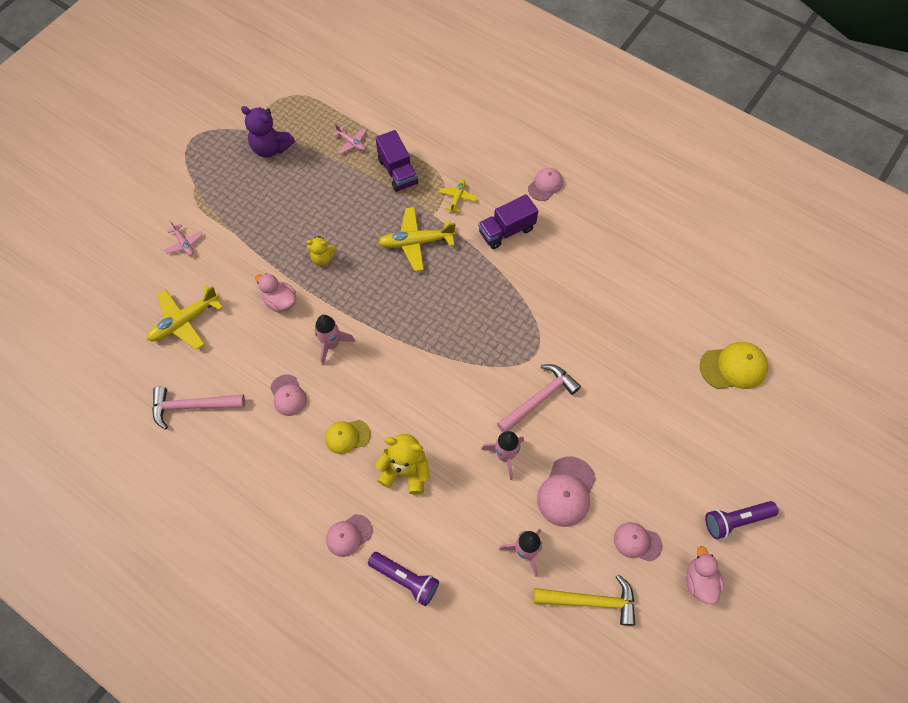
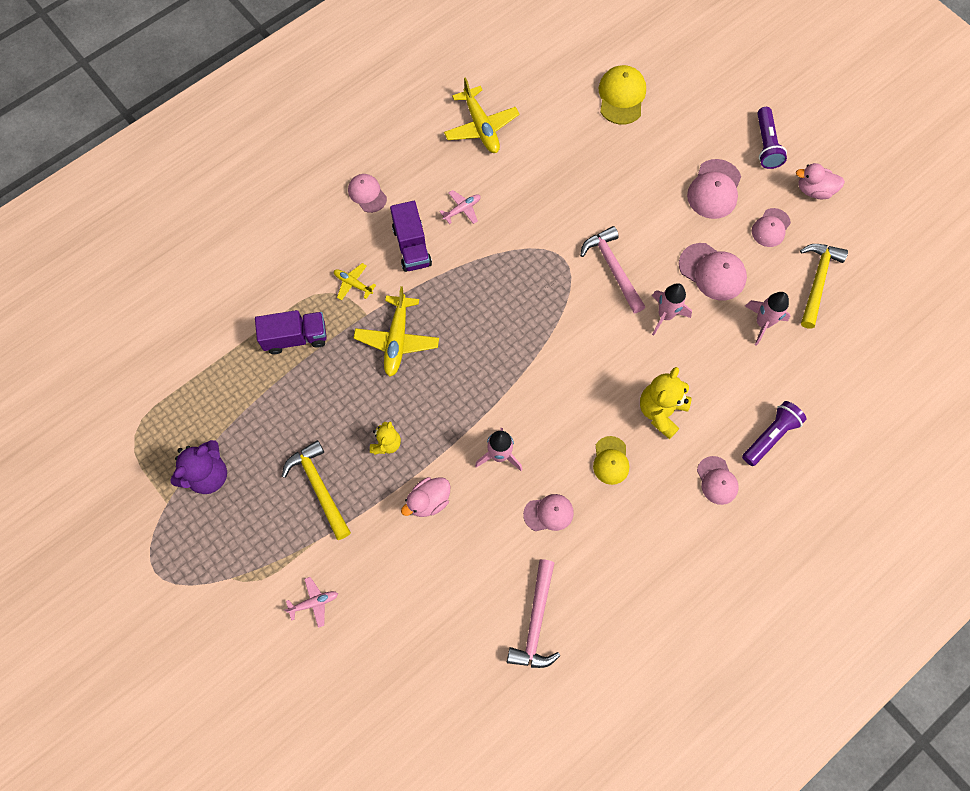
camera: 75 degrees left, 5 degrees up
(184, 322) = (424, 617): yellow plane -> yellow plane (481, 127)
(276, 222) = (319, 487): none -> yellow hammer
(351, 143) = (236, 379): pink plane -> pink plane (462, 209)
(661, 476) = (714, 189): none -> pink cap

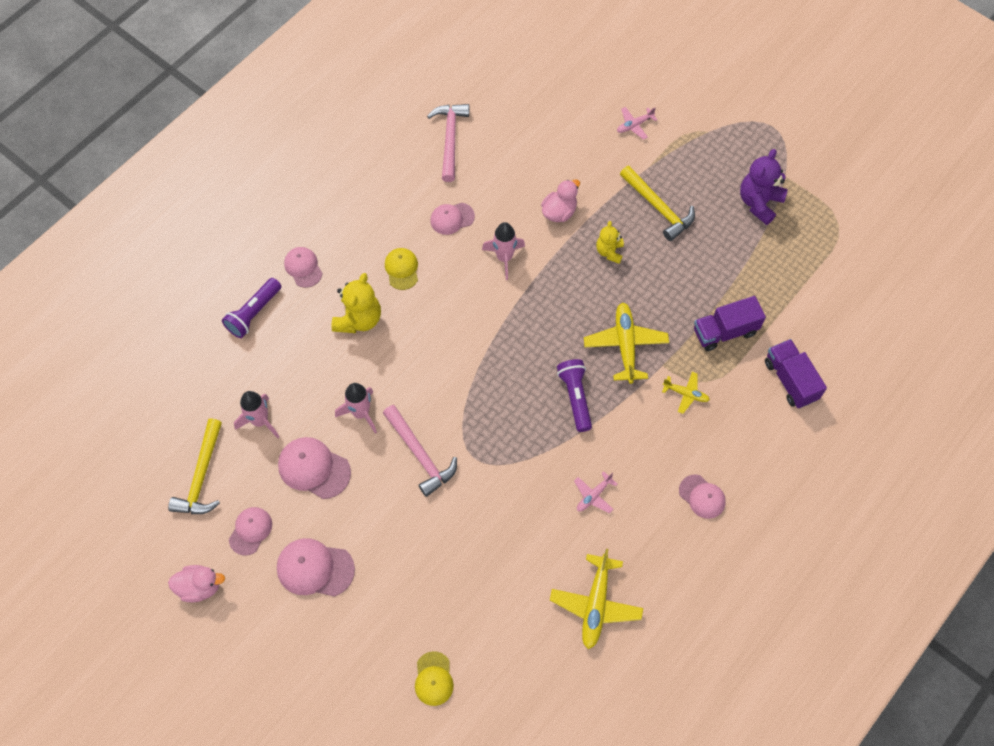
camera: 170 degrees right, 5 degrees down
(412, 246) = (637, 444): purple truck -> purple truck (790, 380)
(481, 127) = (595, 605): yellow plane -> yellow plane turned 135 degrees counterclockwise
(621, 96) = (433, 679): yellow cap -> yellow cap, size x0.65
(714, 189) = (315, 568): pink cap -> pink cap turned 90 degrees counterclockwise
(766, 145) = (255, 639): purple flashlight -> purple flashlight (575, 397)

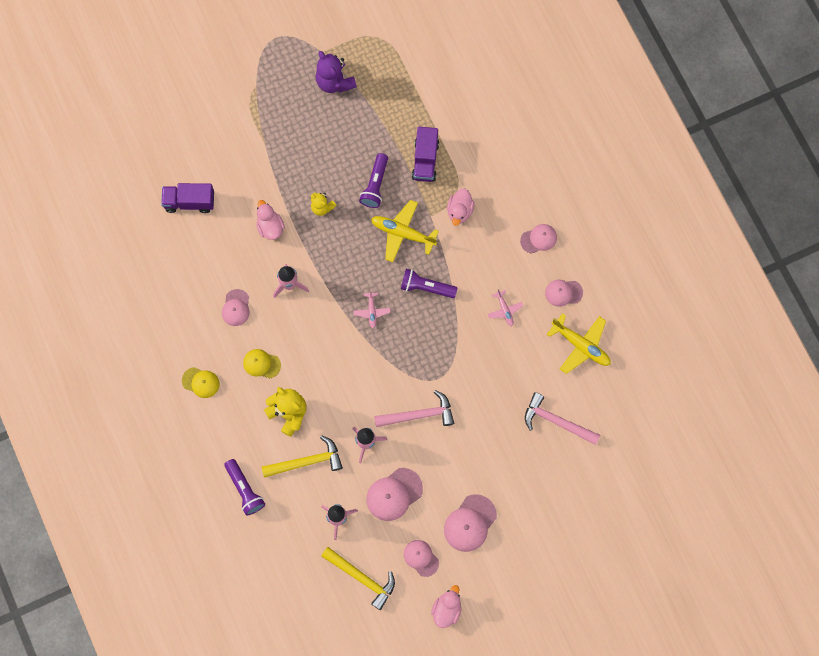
camera: 65 degrees left, 10 degrees up
(303, 267) = (223, 437): pink cap -> pink cap (563, 292)
(433, 679) = (583, 474): yellow cap -> yellow cap (201, 382)
(450, 139) = (163, 278): pink hammer -> pink hammer (556, 421)
(634, 125) = (222, 135): pink plane -> pink plane (372, 311)
(658, 207) = (303, 154): yellow hammer -> yellow hammer (307, 461)
(665, 293) = (375, 185): none -> purple flashlight
(686, 394) = (460, 211): yellow plane -> pink duck
(790, 380) = (483, 136): purple truck -> purple truck (189, 202)

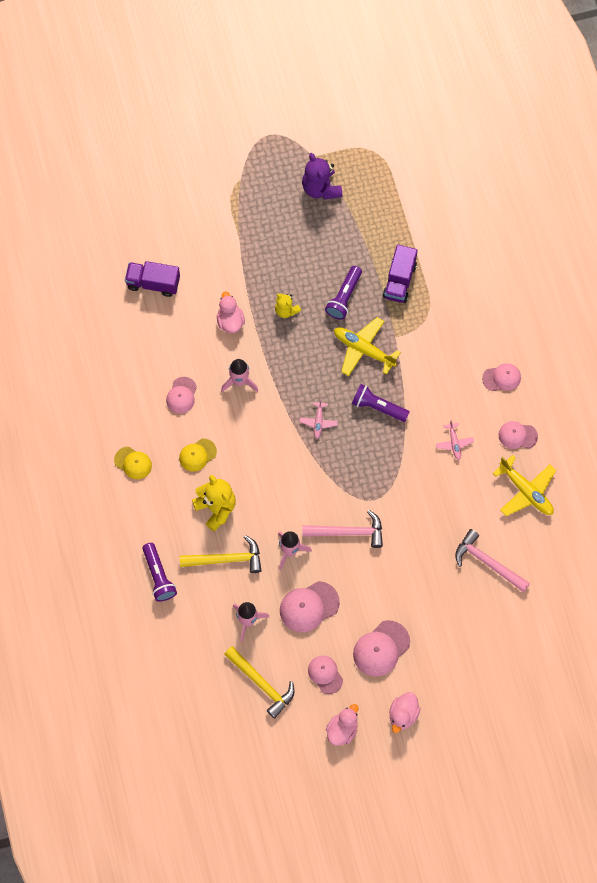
camera: 10 degrees right, 5 degrees down
(261, 364) = (197, 455): yellow cap -> yellow cap turned 60 degrees counterclockwise
(460, 211) = (426, 337): pink duck -> pink duck (403, 715)

